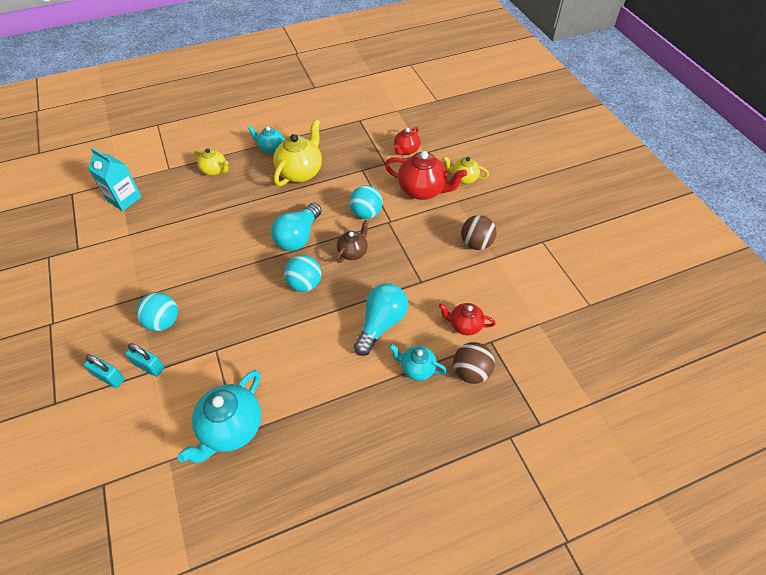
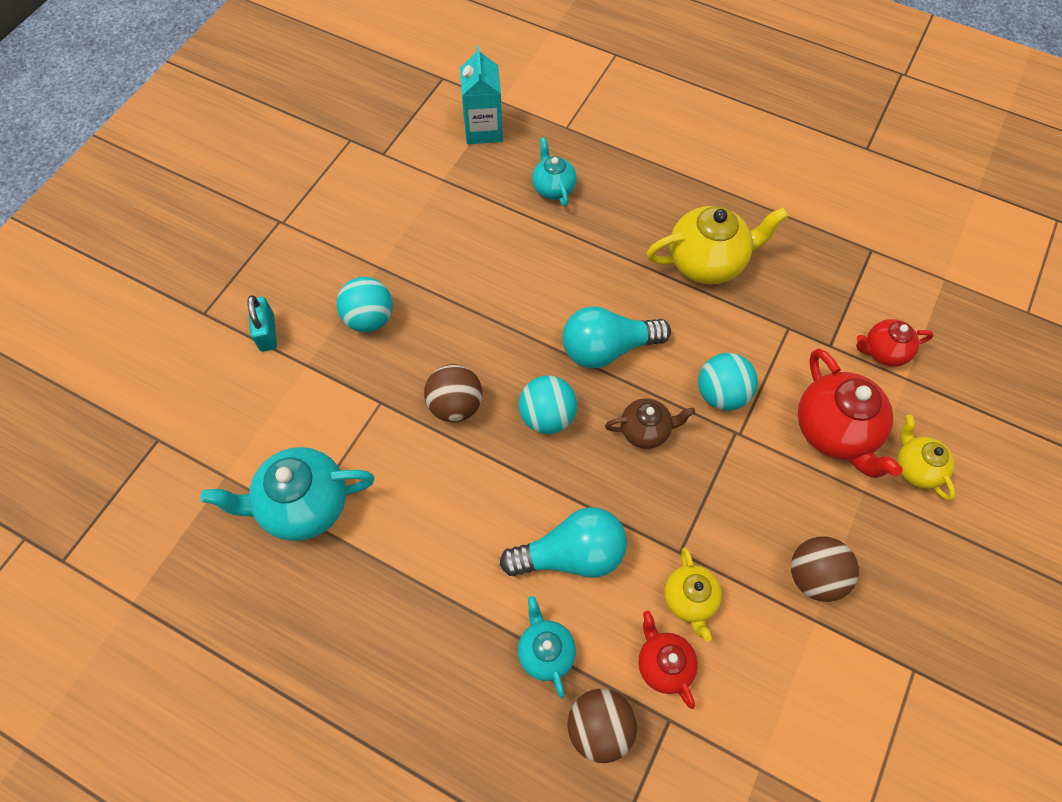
camera: 50 degrees right, 10 degrees up
(149, 366) = (308, 356): turquoise padlock -> none
(214, 170) = (612, 173): yellow teapot -> yellow teapot (689, 599)
(256, 317) = (455, 405): none -> brown ball
(271, 148) = (709, 197): turquoise teapot -> turquoise teapot (553, 188)

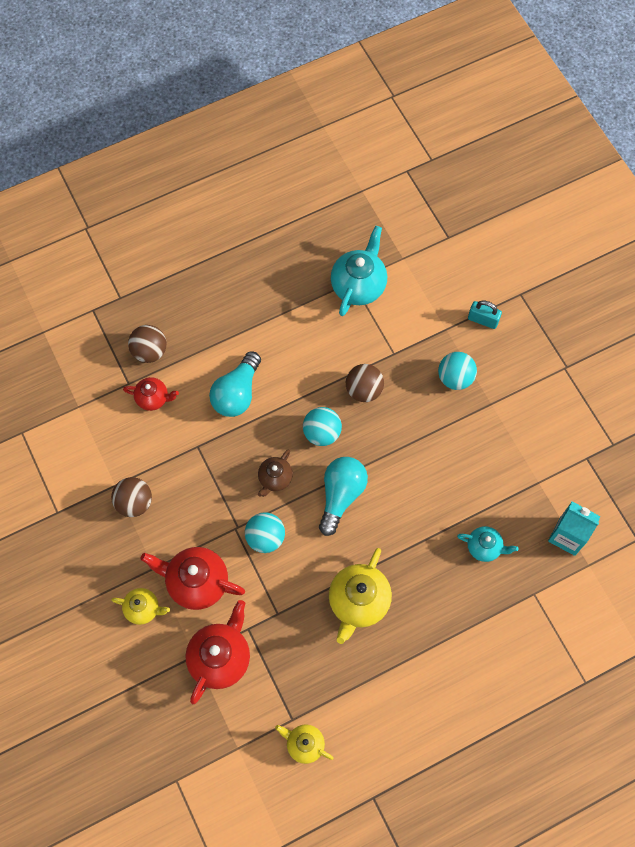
camera: 125 degrees right, 5 degrees up
(545, 652) = (200, 350): turquoise teapot -> none
(689, 599) = (172, 433): yellow teapot -> yellow teapot (304, 744)
(883, 351) = (220, 658): red teapot -> red teapot, size x1.73

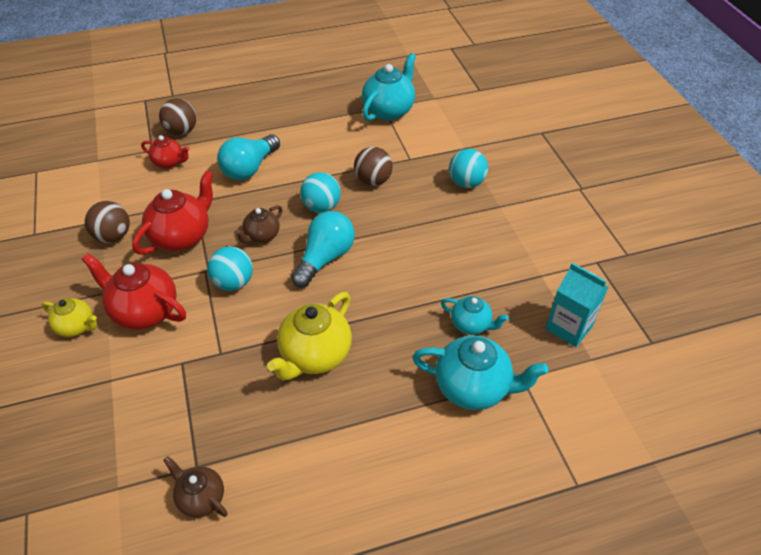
camera: 10 degrees right, 20 degrees down
(220, 658) = (139, 386): red teapot -> red teapot (182, 237)
(304, 744) = (201, 498): yellow teapot -> brown teapot
(483, 320) = (502, 145): turquoise padlock -> none
(495, 610) = (473, 387): none -> turquoise teapot

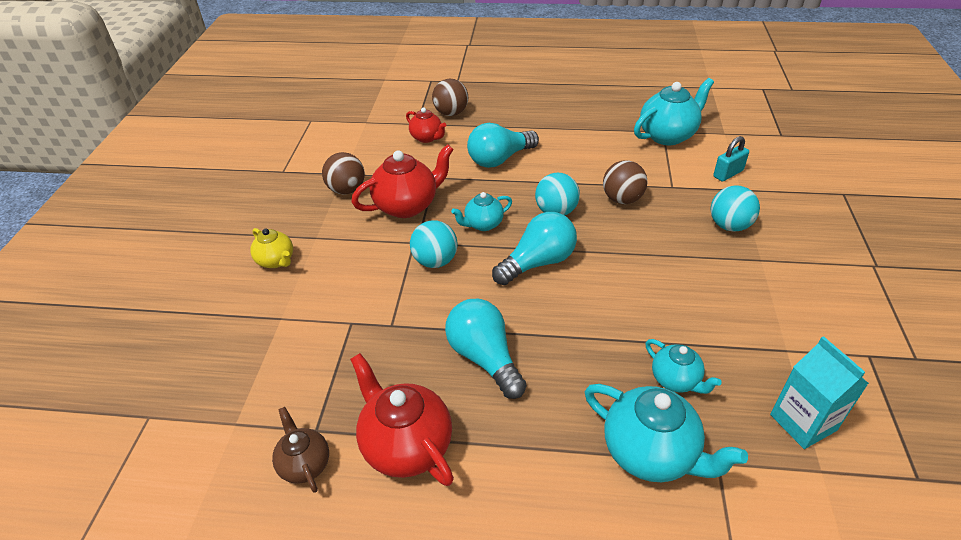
camera: 25 degrees right, 5 degrees down
(144, 311) = (341, 264): red teapot -> red teapot (406, 445)
(262, 236) = (483, 224): brown teapot -> turquoise teapot
(315, 355) = (484, 357): yellow teapot -> turquoise light bulb
(450, 136) = (728, 174): none -> turquoise padlock

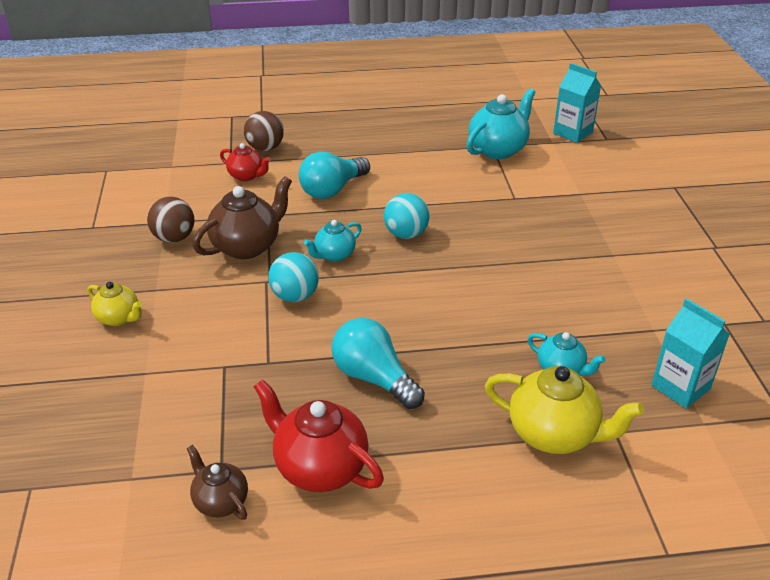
camera: 15 degrees left, 5 degrees down
(407, 206) = (247, 246): red teapot -> brown teapot
(538, 262) = (401, 284): turquoise light bulb -> none
(622, 199) = (469, 215): brown ball -> none
(650, 453) = (554, 434): turquoise teapot -> yellow teapot
(728, 174) = (565, 180): turquoise padlock -> none
(729, 226) = (577, 228): turquoise ball -> none
(747, 125) = (572, 133): none -> turquoise carton

